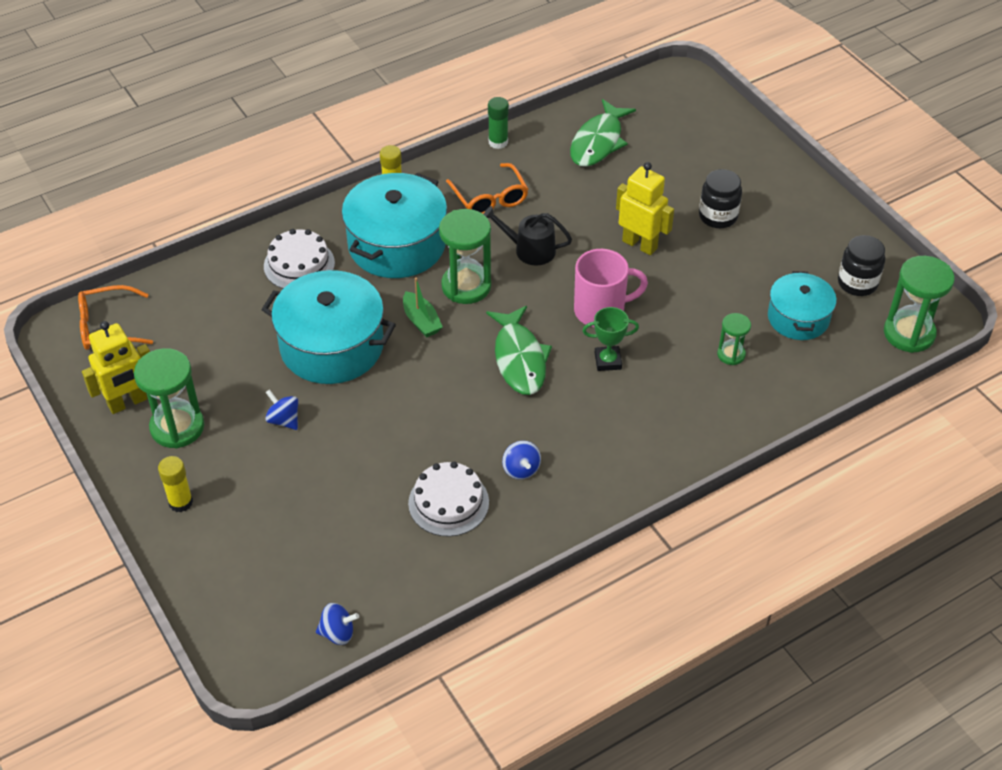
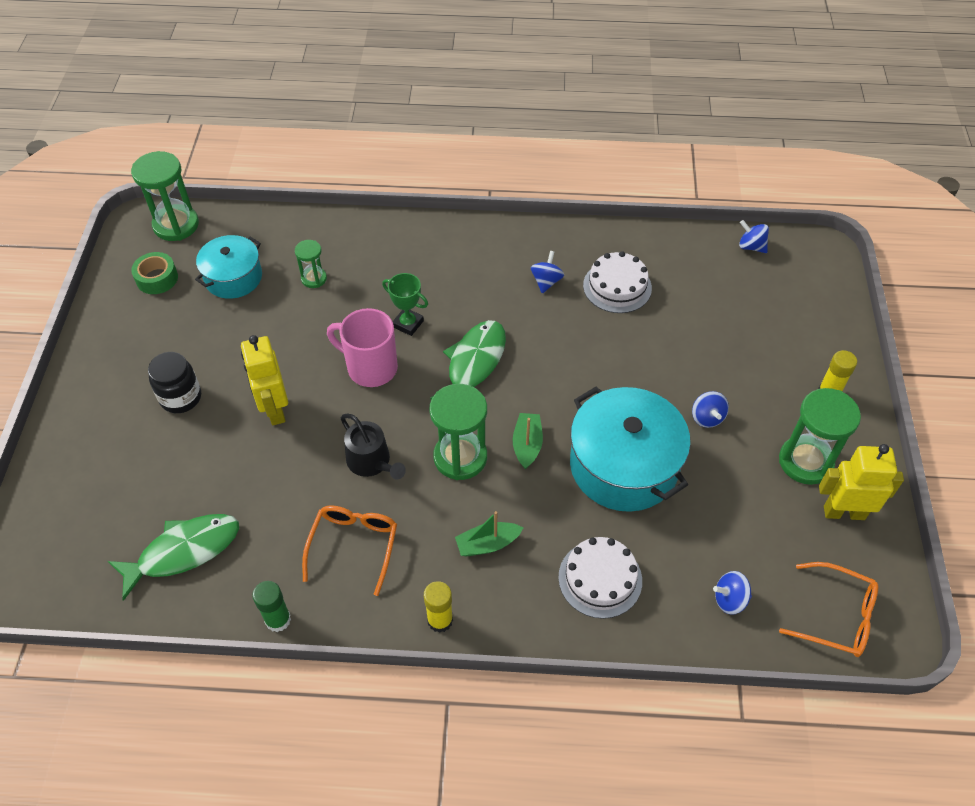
camera: 145 degrees left, 5 degrees up
(194, 298) = (729, 599): none -> blue spinning top
(397, 244) = (487, 544): turquoise pot -> green boat
(857, 283) = (157, 278): black jar -> green tape

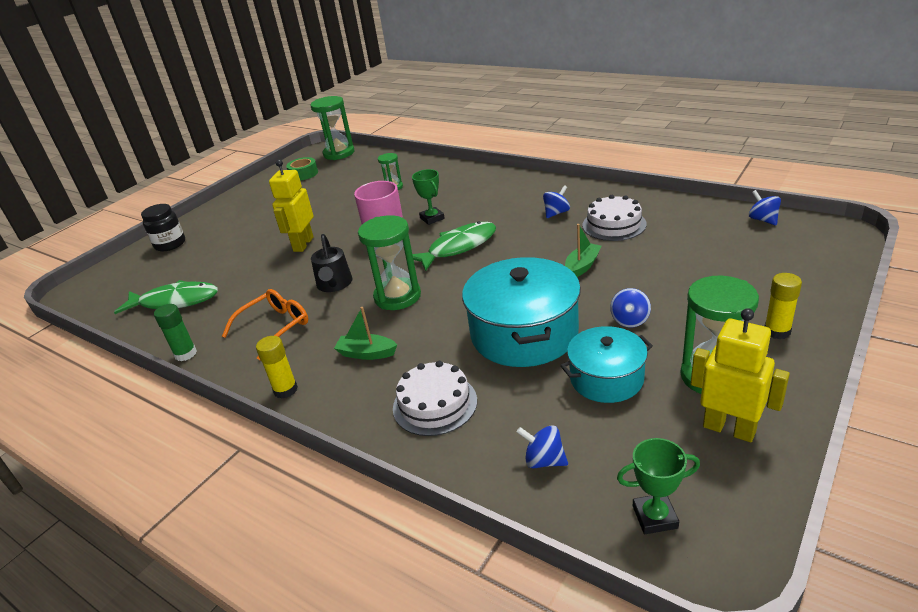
camera: 35 degrees right, 20 degrees down
(181, 397) = (257, 228): black jar -> black jar (170, 244)
(233, 277) = (346, 180): turquoise pot -> turquoise pot (606, 378)
(527, 445) = (455, 301): green boat -> green boat (582, 266)
(836, 616) = (655, 517): orange glasses -> green trophy

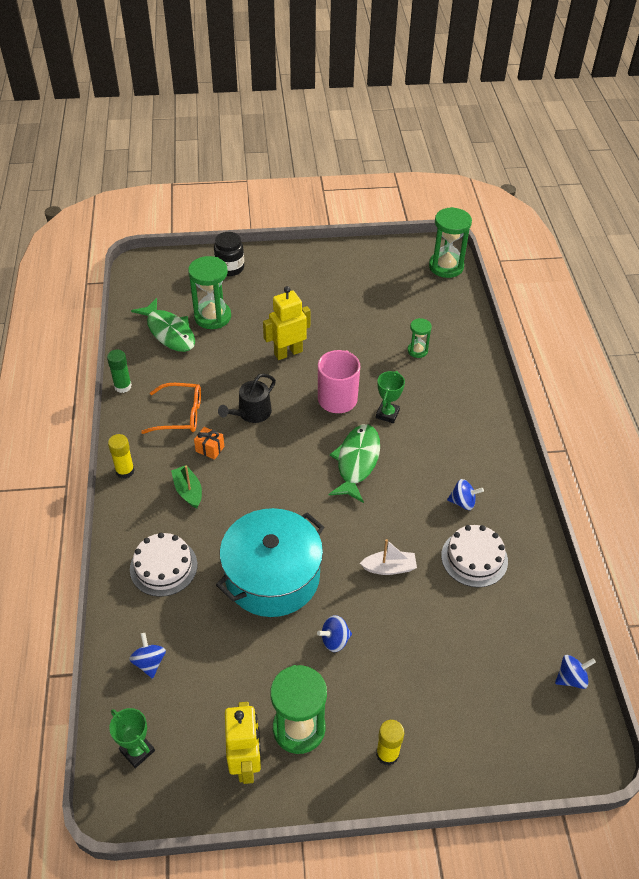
camera: 45 degrees right, 15 degrees up
(303, 174) = (391, 269): green tape -> none
(338, 322) = (210, 449): none -> orange gift
(397, 296) = (263, 465): green hourglass -> green hourglass (212, 317)
(458, 247) = (357, 462): green fish -> green fish turned 90 degrees counterclockwise
(582, 266) = (389, 568): green boat -> white boat
(606, 378) = (253, 658): turquoise pot -> none
(763, 220) = (571, 678): blue spinning top -> blue spinning top turned 45 degrees clockwise

